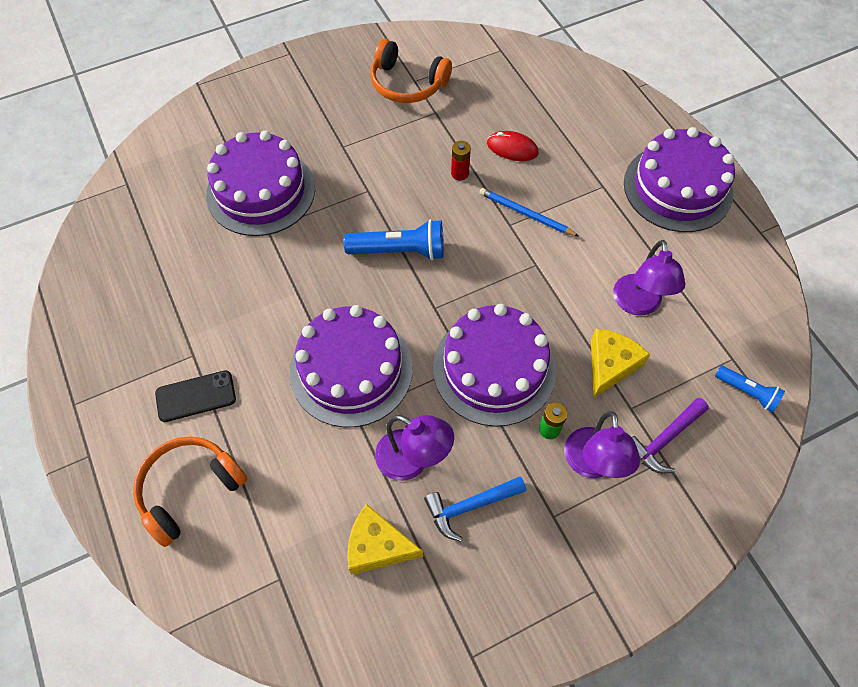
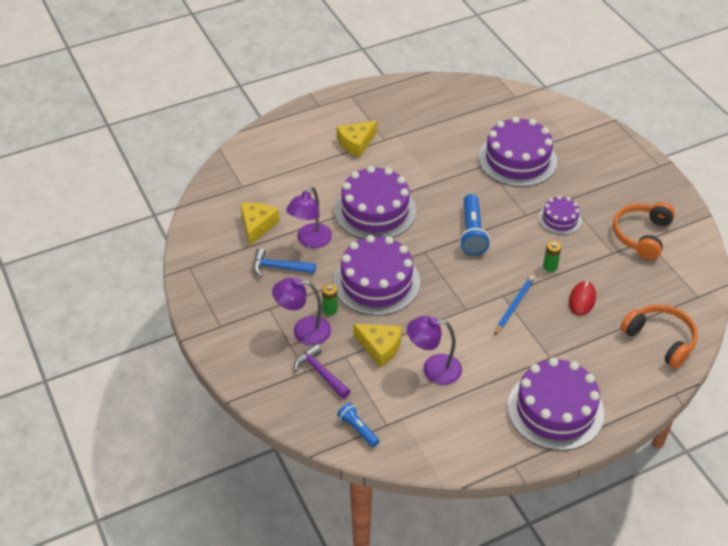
camera: 90 degrees right, 15 degrees down
(190, 490) = (297, 146): orange headphones -> orange headphones (660, 340)
(196, 396) = (356, 143): black phone -> yellow cheese
(377, 156) = (560, 219): none -> purple cake
(459, 173) = (550, 266): red battery -> green battery
(469, 506) = (278, 267): blue hammer -> blue hammer turned 60 degrees counterclockwise
(747, 392) = (358, 429): blue flashlight -> blue flashlight turned 105 degrees clockwise

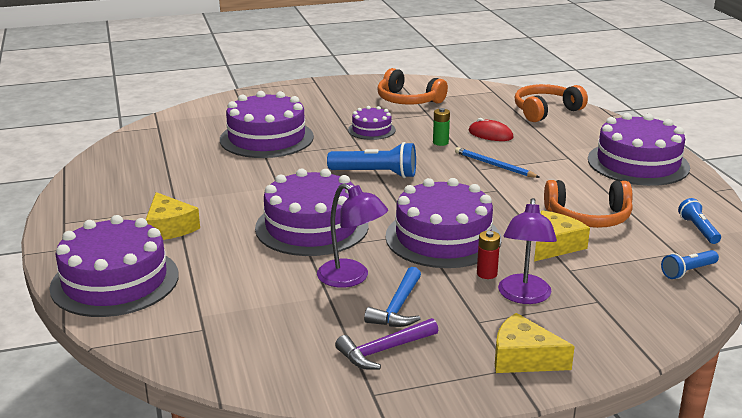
camera: 80 degrees left, 20 degrees down
(257, 226) = (302, 320): yellow cheese -> yellow cheese (523, 358)
(286, 137) = (115, 281): none -> purple cake
(320, 373) = (599, 290): purple hammer -> purple hammer (383, 350)
(330, 309) = (487, 274): green battery -> red battery
(430, 443) = (698, 229): none -> blue flashlight
(433, 369) = (588, 217): purple lamp -> orange headphones

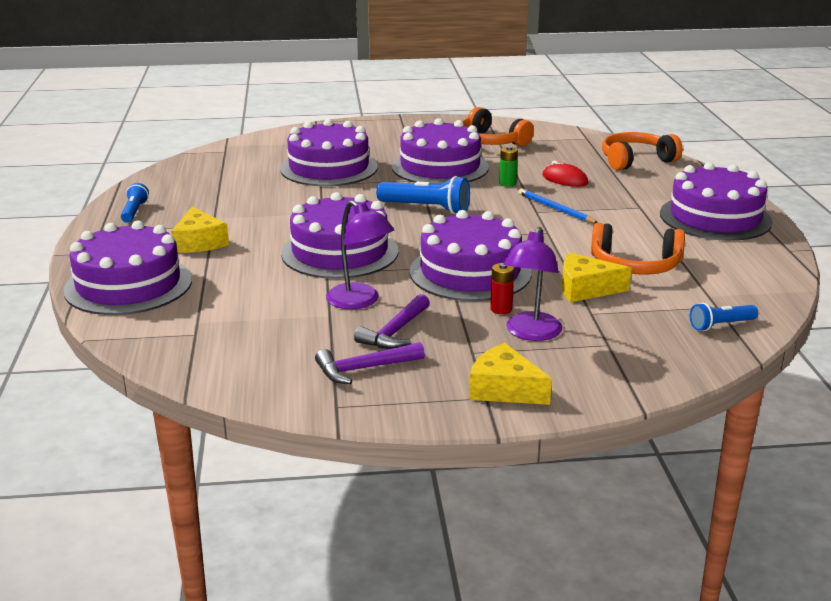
camera: 10 degrees right, 0 degrees up
(371, 130) = (440, 167): purple cake -> purple cake, size x1.92
(397, 308) = (395, 332): blue hammer -> purple hammer
(554, 245) = (585, 289): yellow cheese -> yellow cheese turned 135 degrees counterclockwise
(698, 229) = (752, 286): blue flashlight -> blue flashlight (134, 212)

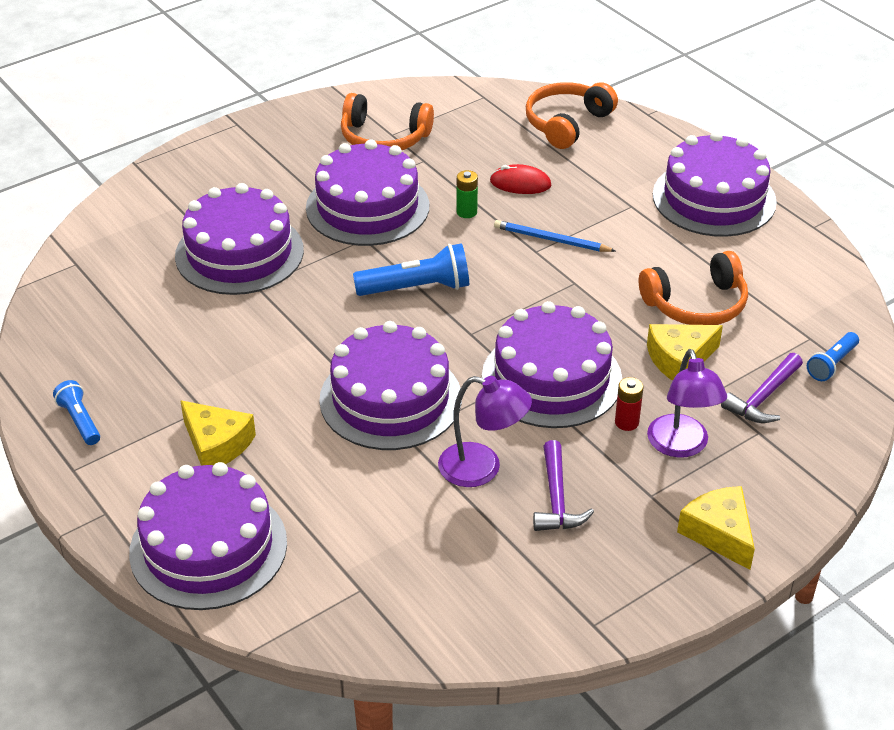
camera: 30 degrees left, 15 degrees up
(364, 369) = (573, 564): purple hammer -> purple hammer (763, 397)
(504, 389) = (719, 533): yellow cheese -> yellow cheese turned 60 degrees clockwise

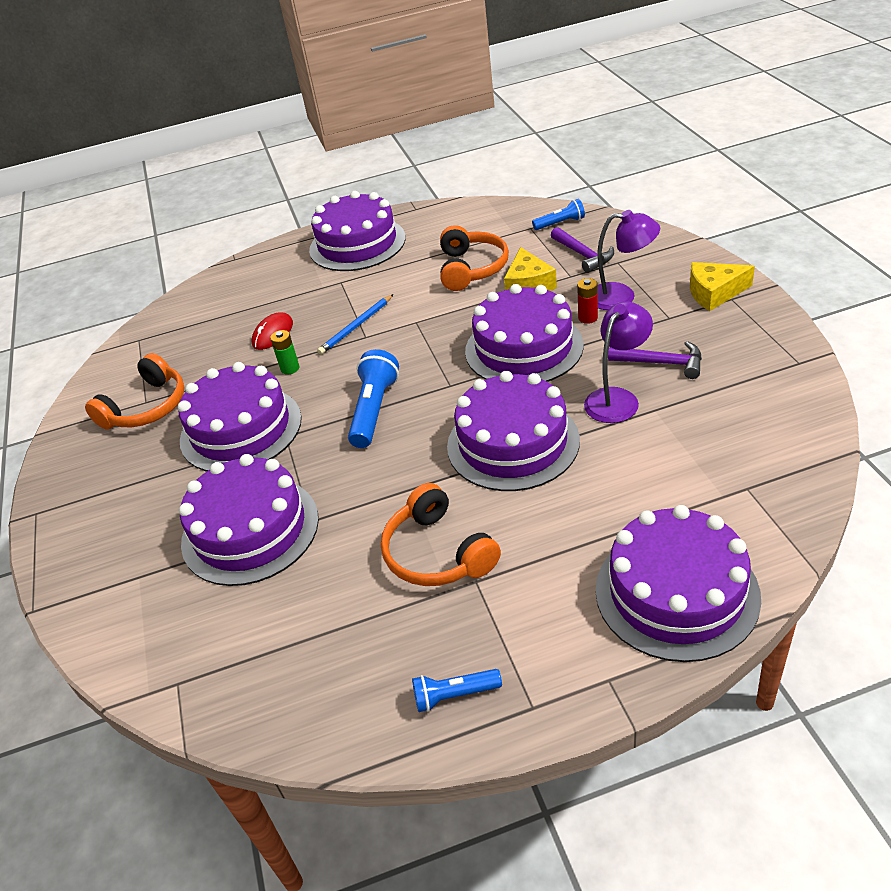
camera: 65 degrees left, 0 degrees up
(216, 444) = (532, 573): yellow cheese -> none
(567, 123) = (213, 299): orange headphones -> orange headphones (437, 553)
(832, 364) = (560, 223): blue flashlight -> blue flashlight turned 75 degrees counterclockwise

